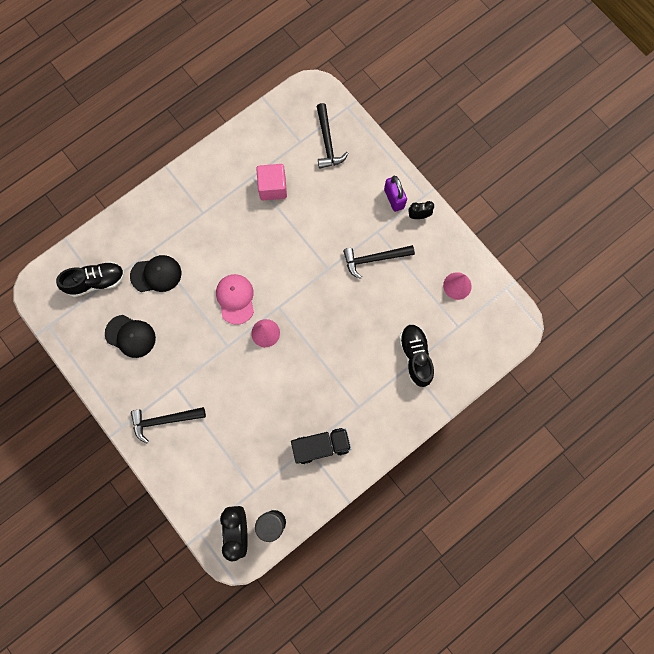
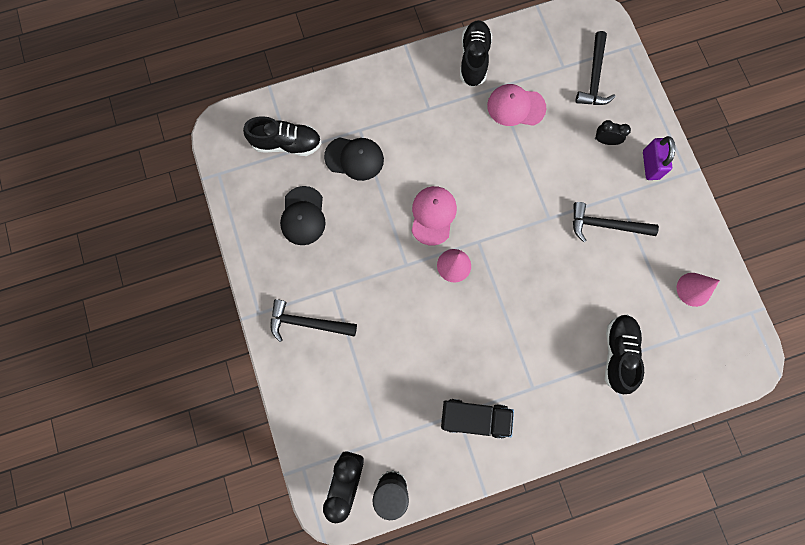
camera: 20 degrees right, 0 degrees up
(130, 336) = (303, 216): black cap -> black cap turned 45 degrees clockwise
(226, 159) = (474, 59): none -> black shoe
(272, 187) = (516, 107): pink cube -> pink cap
(418, 215) = (673, 194): black clock -> black clock (605, 140)

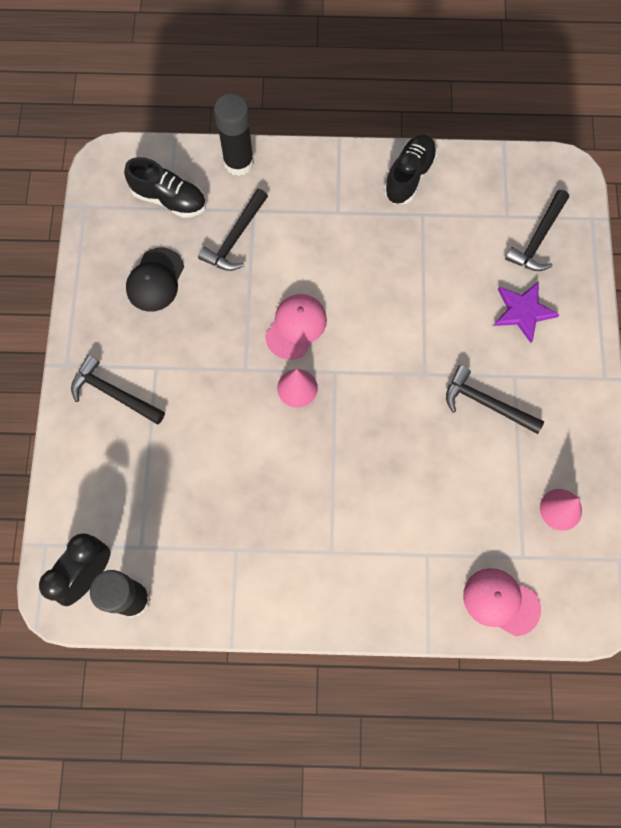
camera: 20 degrees right, 5 degrees down
(331, 93) = (238, 162): none -> black glue stick
(354, 158) = (235, 238): black cap -> black hammer
(474, 418) = (253, 560): black truck -> none
(516, 107) = (435, 241): pink cap -> pink cap (501, 601)
(605, 140) = (523, 311): black clock -> purple star
(618, 353) = (444, 549): black shoe -> none
(650, 165) = (565, 355): purple padlock -> none

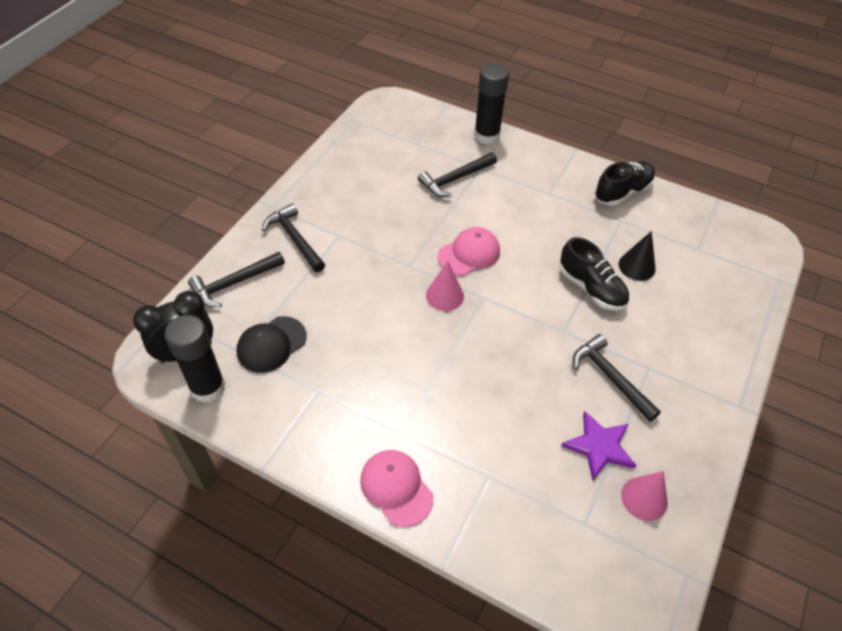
camera: 25 degrees right, 20 degrees down
(155, 280) = (376, 181): black cap -> black cap (271, 344)
(169, 199) = (419, 138): black shoe -> black shoe (591, 288)
(459, 265) = (637, 266): none -> black cone
(501, 601) = (541, 553): pink cap -> pink cap (396, 488)
(523, 311) = (680, 322): purple star -> purple star (599, 446)
(537, 239) = (719, 275): black hammer -> black hammer (234, 283)

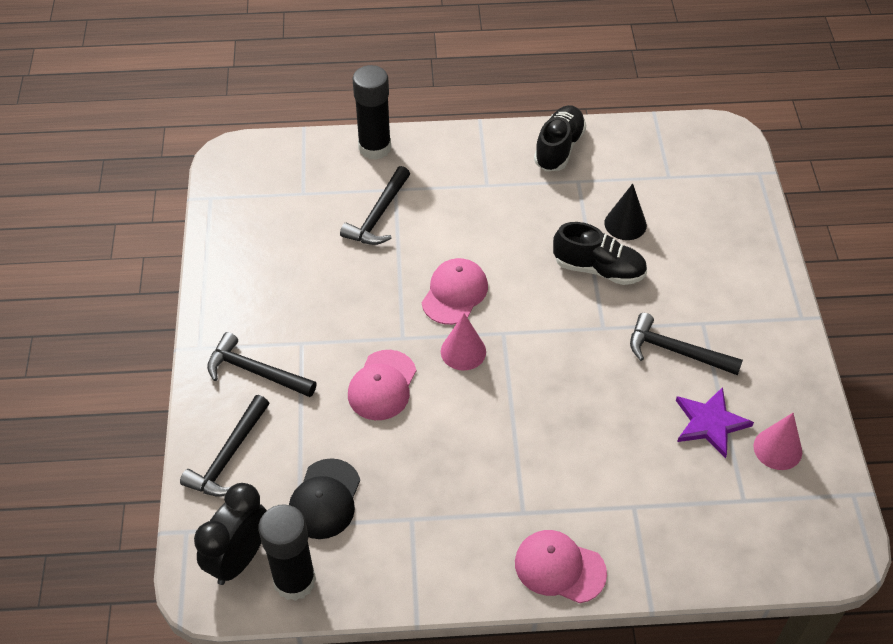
camera: 30 degrees left, 0 degrees up
(370, 290) = (382, 385): none -> pink cap

